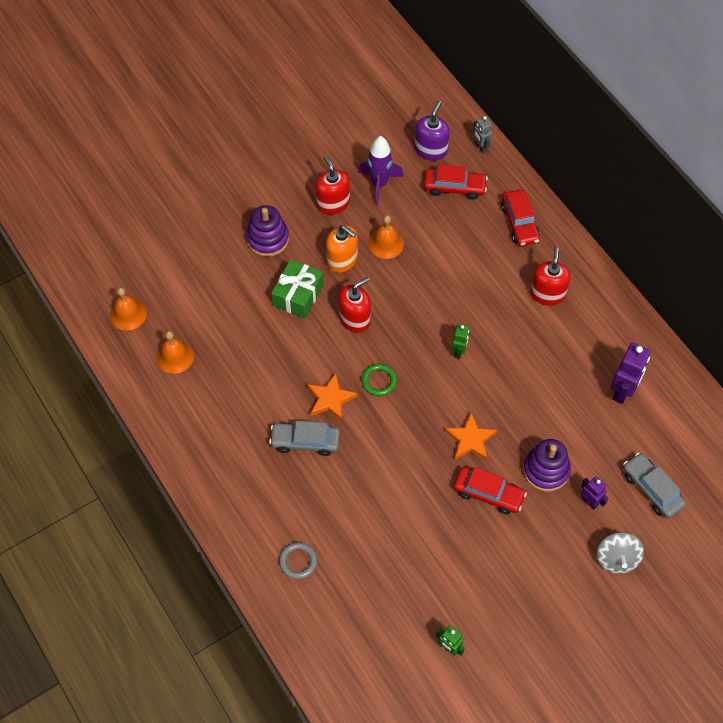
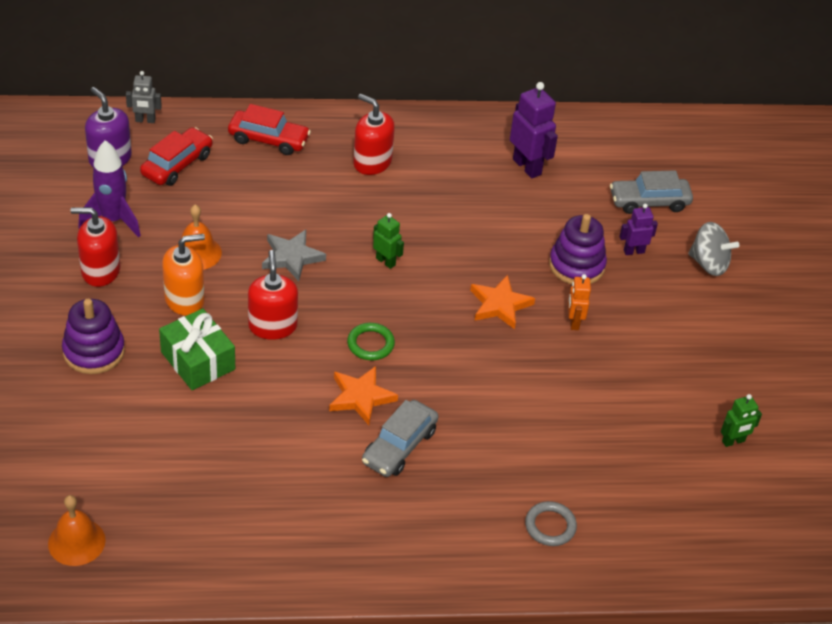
camera: 65 degrees left, 15 degrees down
(175, 357) = (182, 520): orange bell -> none
(421, 296) = (292, 257): none -> grey star
(488, 494) = (574, 322): red car -> orange robot

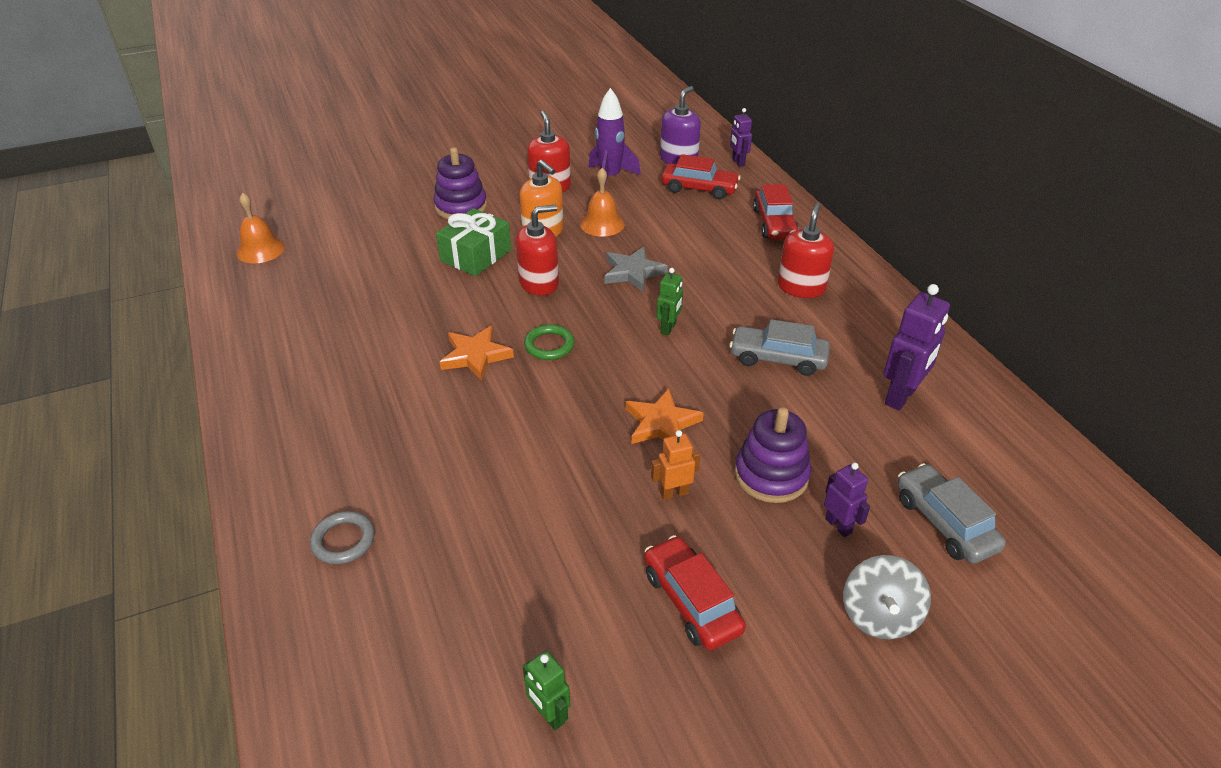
camera: 75 degrees right, 5 degrees down
(145, 120) = (738, 162): grey robot -> purple robot
(399, 446) = (421, 396): grey car -> grey car (778, 358)
(670, 346) = (691, 601): none -> red car

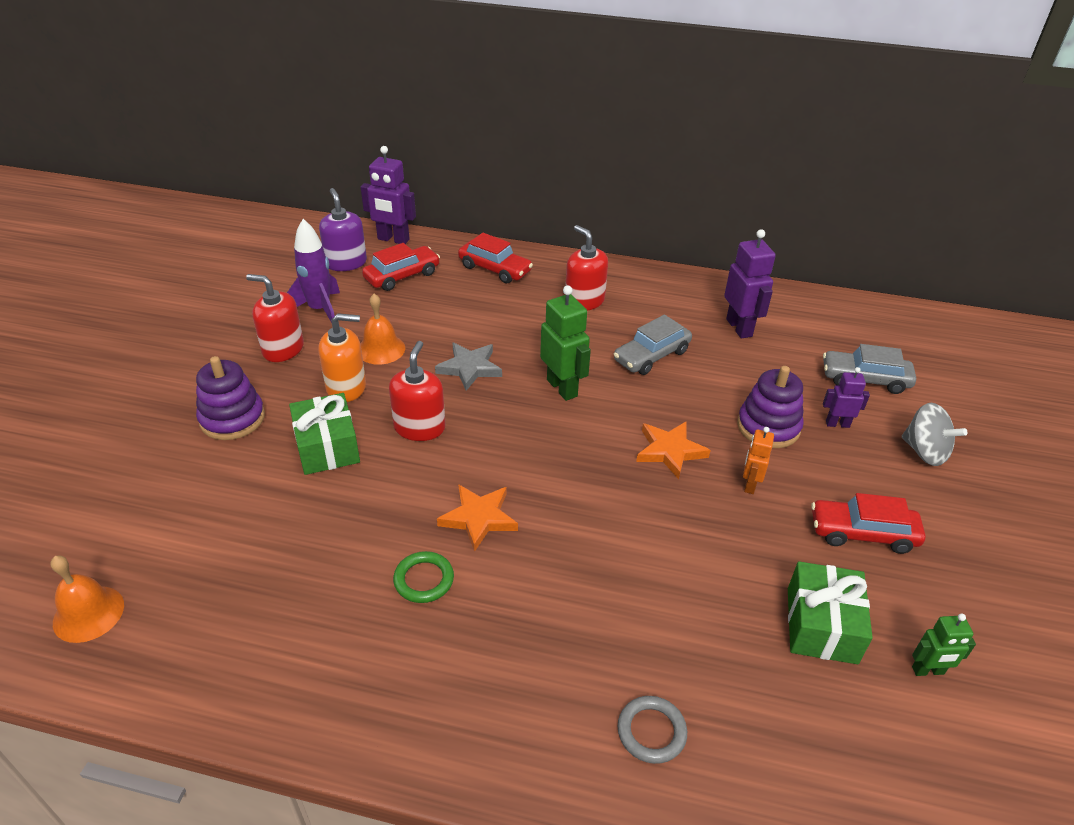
camera: 55 degrees left, 0 degrees up
(540, 610) = (821, 625): none -> green gift
(549, 345) = (513, 464): green ring -> green ring (424, 580)
(668, 328) = (562, 388): green robot -> green robot, size x1.72
(738, 162) = (393, 240): purple robot -> purple robot, size x1.72

